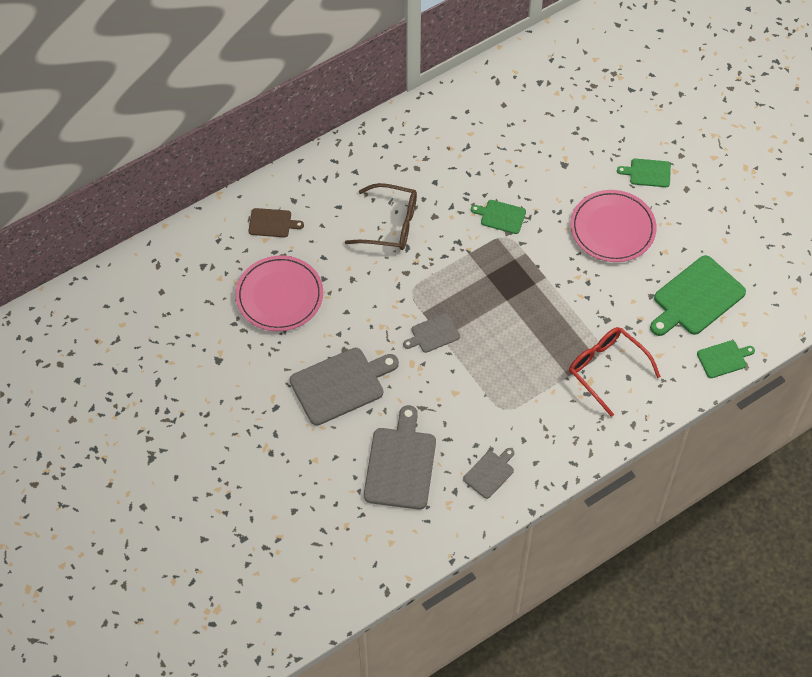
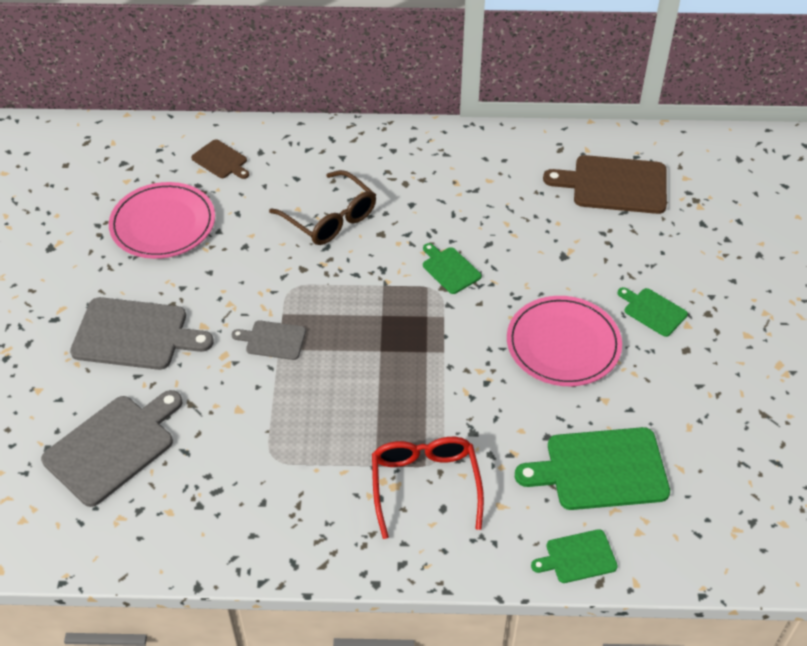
camera: 35 degrees right, 10 degrees down
(490, 473) = (193, 515): grey cutting board -> none
(554, 90) = (614, 184): none -> brown cutting board
(723, 359) = (577, 557): green cutting board -> green cutting board turned 150 degrees clockwise

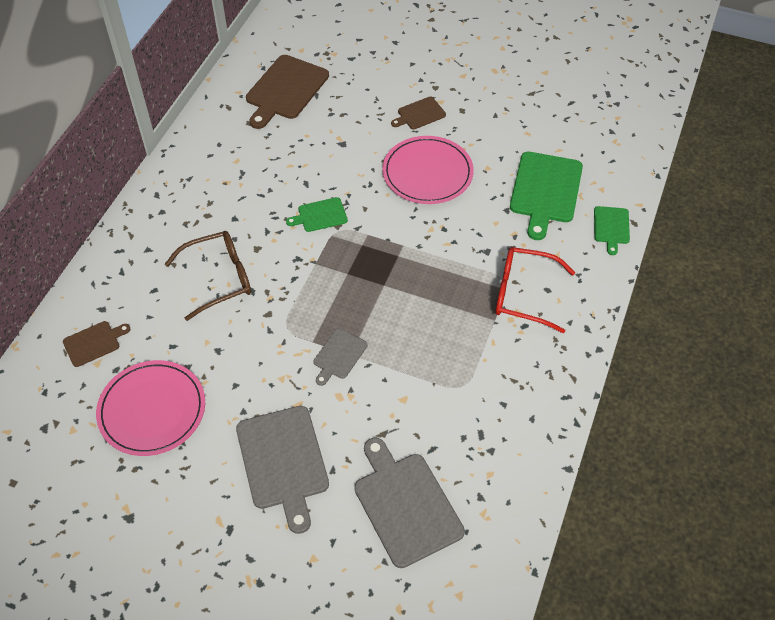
camera: 70 degrees left, 5 degrees up
(135, 335) = (283, 462): grey cutting board -> grey cutting board turned 135 degrees clockwise
(653, 311) = (419, 114): green cutting board -> brown cutting board

